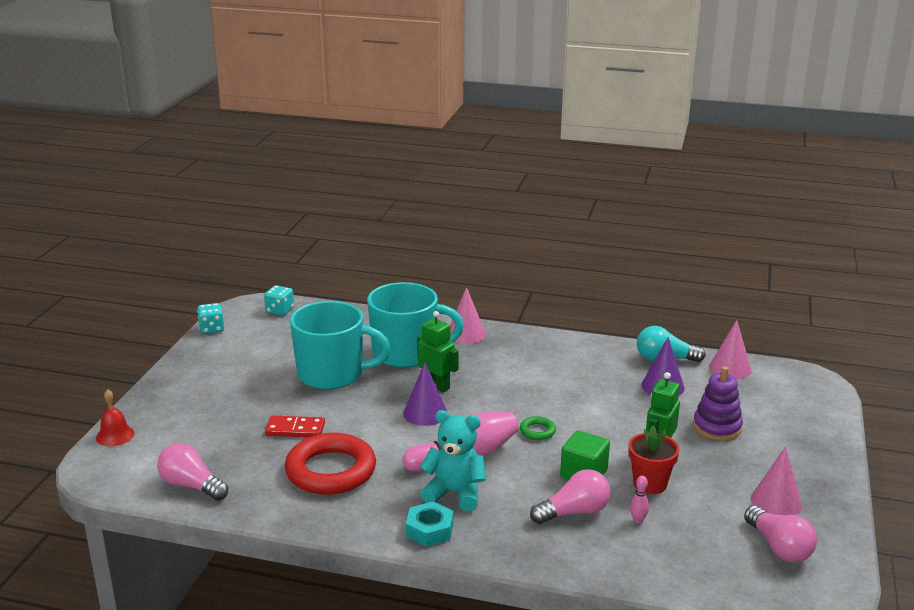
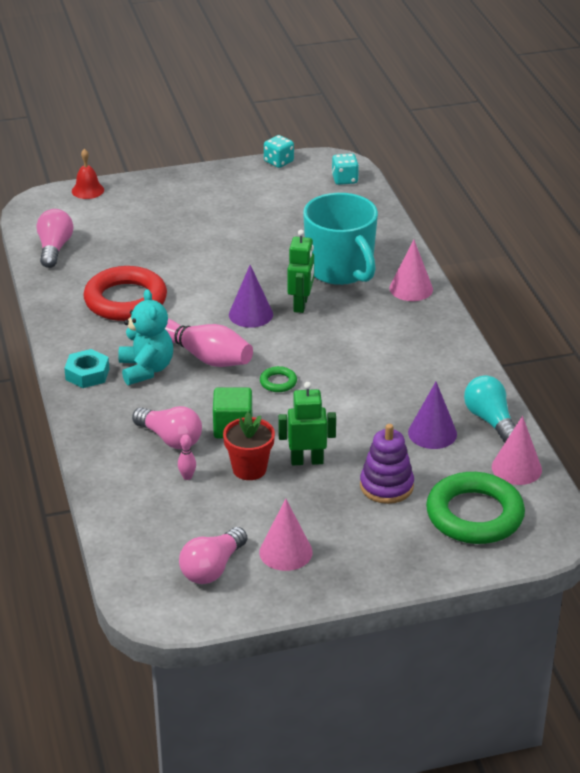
camera: 60 degrees right, 10 degrees up
(295, 429) = (167, 262): red domino -> none
(332, 374) = (266, 246): turquoise mug -> none
(776, 402) = (474, 515): none -> green ring

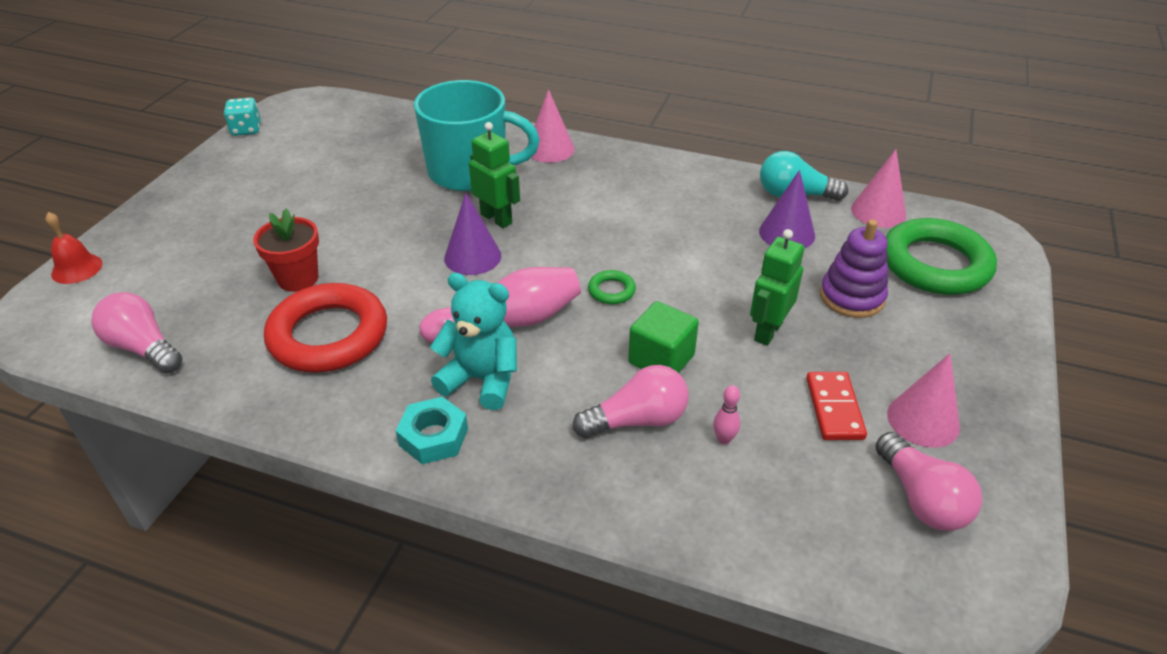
camera: 55 degrees left, 5 degrees up
(249, 469) = (749, 381): red flower pot -> red flower pot (298, 279)
(259, 511) = (834, 408): none -> red domino
(344, 179) = (334, 109): turquoise dice -> none

